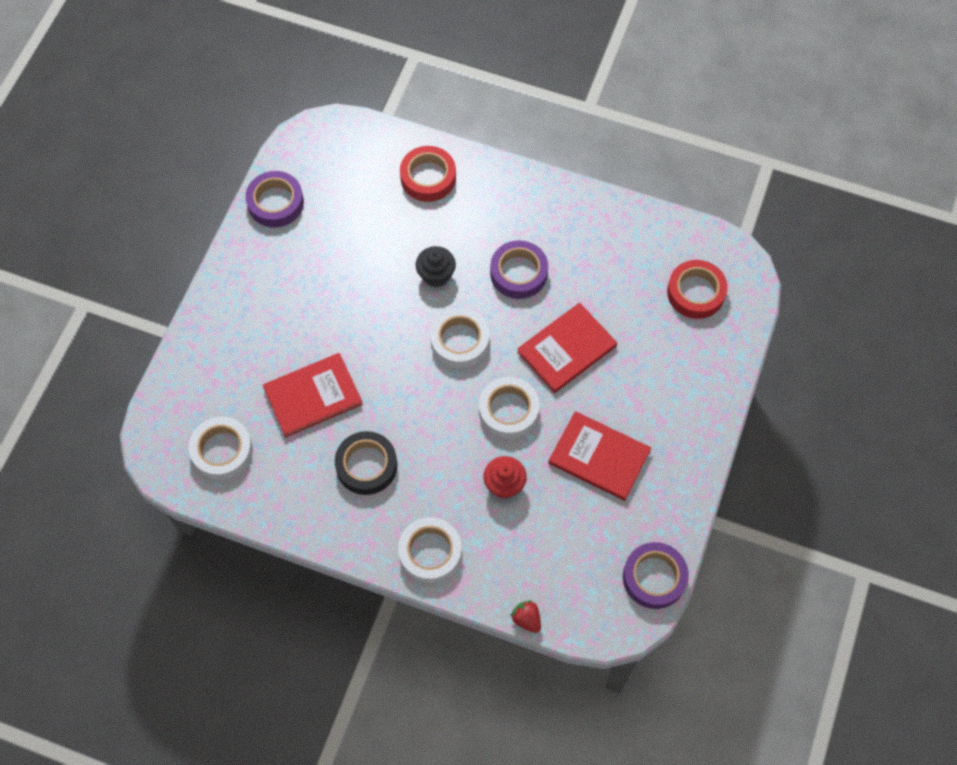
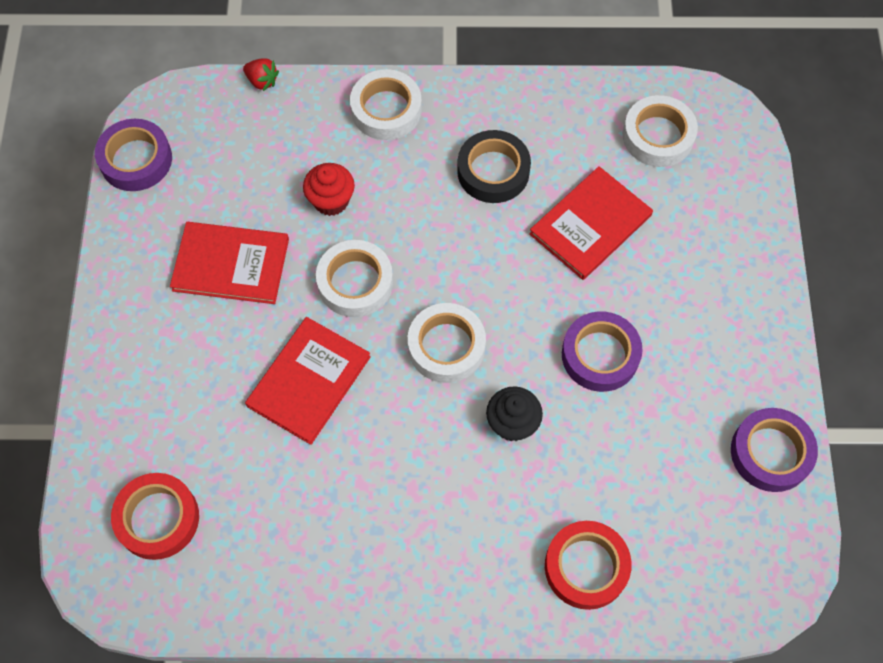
camera: 160 degrees right, 0 degrees up
(518, 273) = (405, 464): purple tape -> purple tape (600, 355)

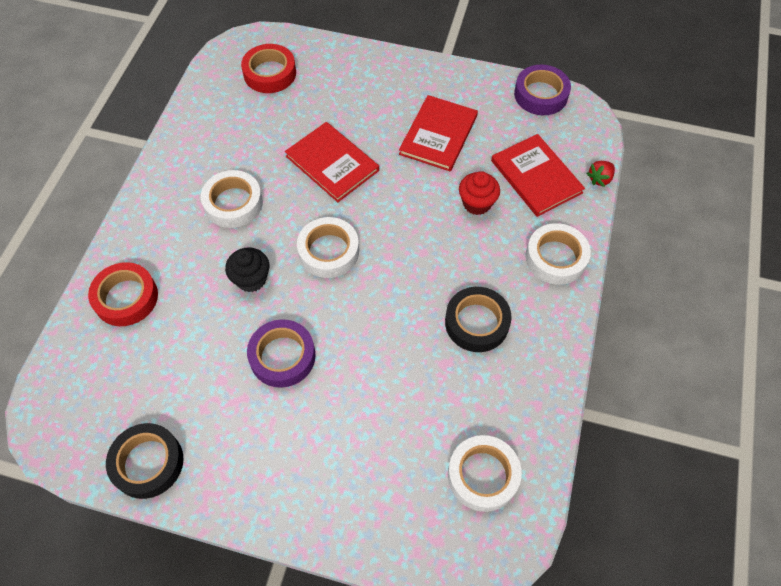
camera: 105 degrees right, 5 degrees down
(355, 282) = (401, 205): white tape -> white tape (233, 203)
(590, 225) = (404, 385): red book -> red book (536, 176)
(770, 453) = (148, 463): purple tape -> black tape

